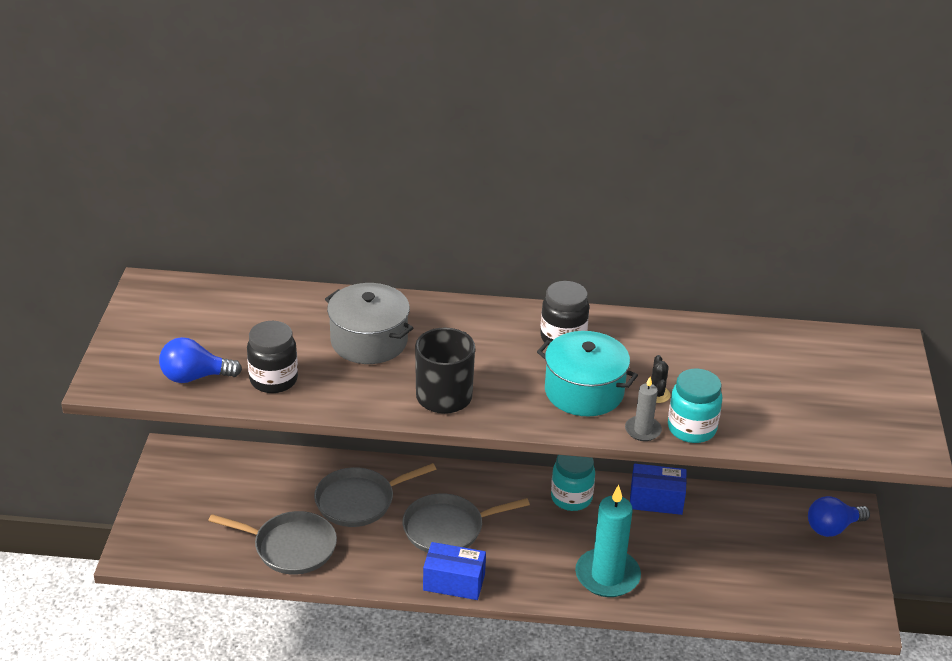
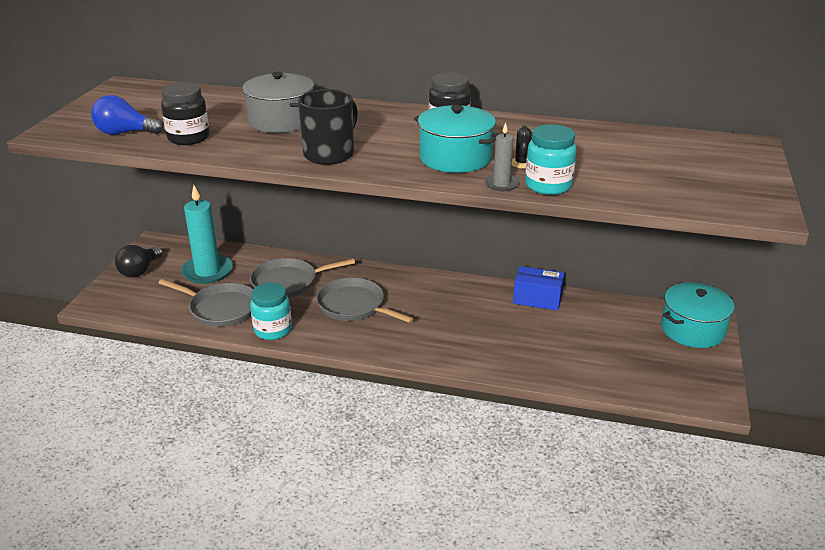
camera: 10 degrees right, 5 degrees down
(169, 499) = (140, 271): none -> black light bulb
(447, 529) = (354, 306): grey pan -> grey pan turned 45 degrees clockwise
(454, 582) = (347, 343): blue box -> none
(571, 498) = (464, 292): turquoise jar -> turquoise jar (273, 330)
(607, 576) = (482, 349): turquoise candle -> turquoise candle (207, 271)
(832, 528) = (692, 329): blue light bulb -> turquoise pot

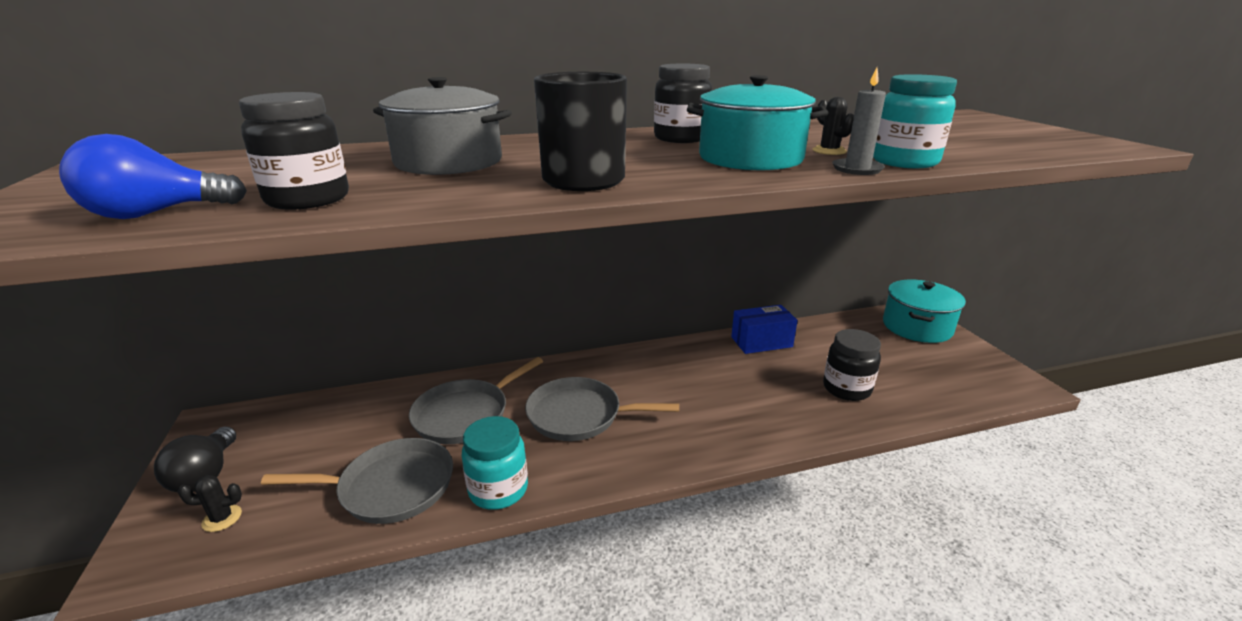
camera: 30 degrees left, 5 degrees down
(137, 295) = (222, 518): none -> black cactus
(207, 271) = (330, 438): turquoise candle -> none
(559, 352) = (846, 389): none -> black jar

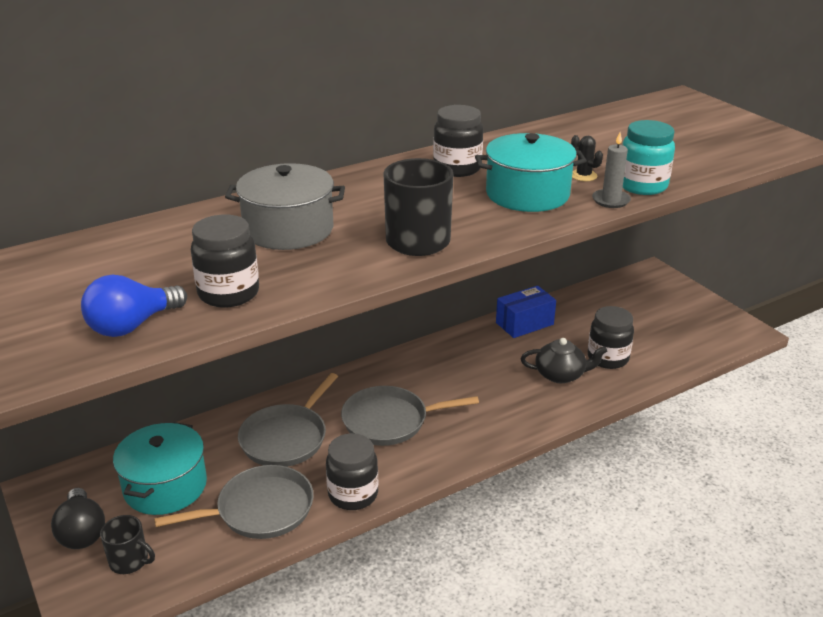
camera: 15 degrees left, 5 degrees up
(222, 518) = (130, 561): black cactus -> black mug
(498, 490) = (353, 494): turquoise jar -> black jar
(787, 397) = (561, 375): none -> black teapot
(917, 327) = (656, 287): turquoise pot -> turquoise pot (165, 486)

